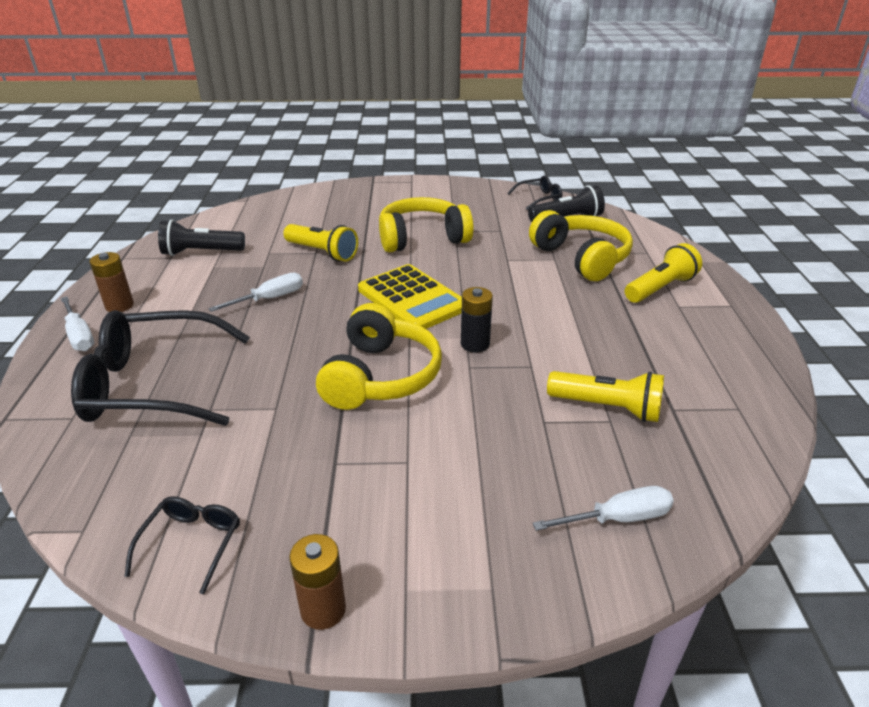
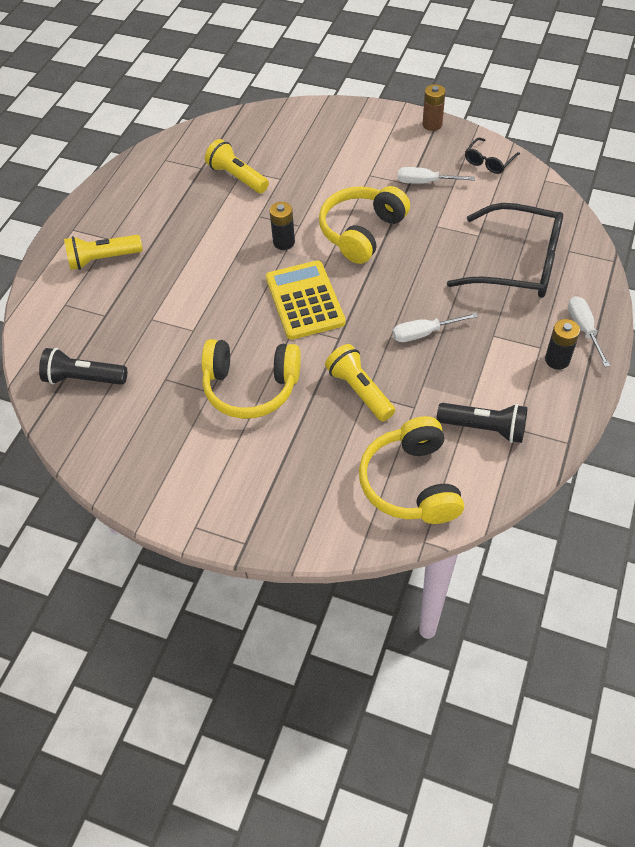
camera: 155 degrees left, 20 degrees up
(119, 306) = (557, 360): brown battery -> black battery
(540, 198) = (75, 430): black glasses -> none
(581, 258) = (128, 312): yellow headphones -> yellow headphones (411, 483)
(618, 518) = (283, 126): white screwdriver -> white screwdriver (425, 182)

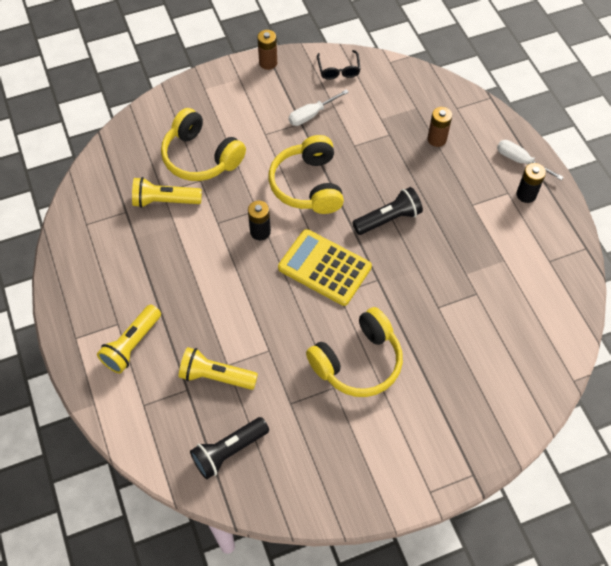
camera: 45 degrees left, 5 degrees up
(360, 390) = (431, 308): yellow flashlight -> yellow flashlight (216, 376)
(411, 483) = (528, 348): yellow headphones -> yellow headphones (201, 157)
(424, 333) = (429, 235): white screwdriver -> none
(484, 428) = (531, 275): black flashlight -> black flashlight (388, 219)
(519, 264) = (437, 139): black glasses -> brown battery

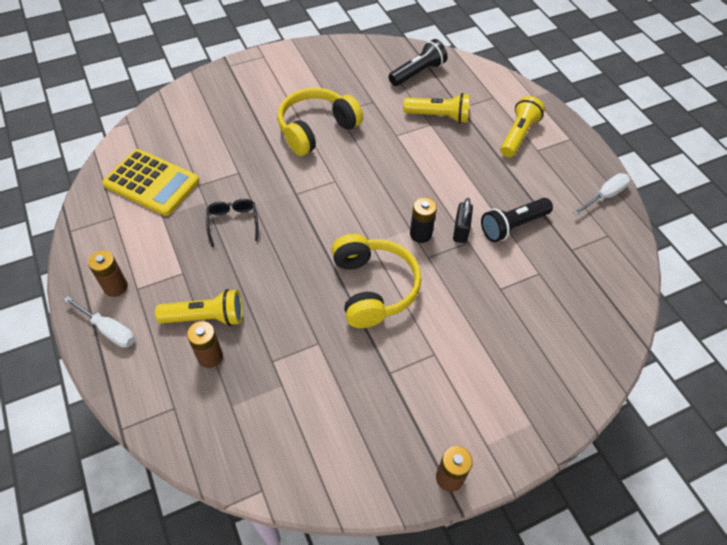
camera: 175 degrees right, 5 degrees down
(165, 201) = (533, 263): yellow flashlight -> yellow flashlight (206, 317)
(201, 157) = (507, 318): yellow headphones -> none
(222, 233) = (461, 231): none -> black padlock
(311, 115) = (376, 386): white screwdriver -> white screwdriver (604, 196)
(324, 268) = (349, 202): yellow calculator -> yellow calculator (152, 182)
(338, 70) = (341, 468): black glasses -> black glasses (233, 222)
(388, 219) = (281, 252): black flashlight -> black flashlight (513, 226)
(526, 194) = (115, 287): black battery -> brown battery

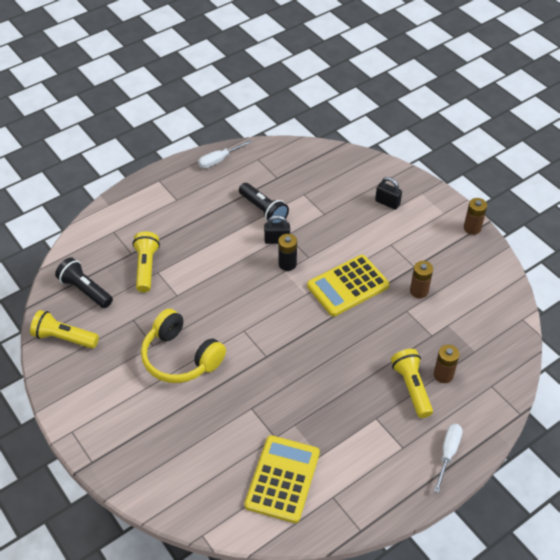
camera: 100 degrees left, 5 degrees down
(115, 287) = (407, 464): brown battery -> brown battery (419, 291)
(233, 222) = (311, 395): black glasses -> none
(373, 288) = (348, 286): yellow headphones -> yellow calculator
(515, 370) = (387, 203): none -> black padlock
(518, 135) = (161, 212): yellow flashlight -> yellow flashlight (64, 338)
(604, 196) = (219, 160): white screwdriver -> white screwdriver turned 75 degrees counterclockwise

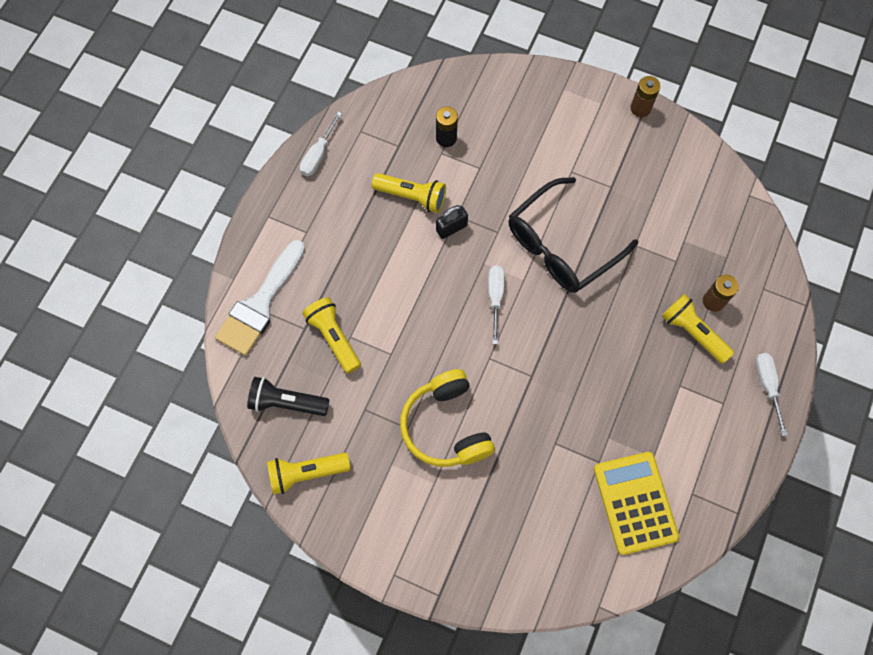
camera: 30 degrees left, 20 degrees up
(114, 226) = (260, 304): none -> white brush
(181, 357) = (446, 426): yellow headphones -> yellow headphones turned 60 degrees clockwise
(263, 210) = (412, 197): black flashlight -> yellow flashlight
(276, 295) = (495, 298): none -> white screwdriver
(287, 264) = (481, 252): black battery -> black battery (446, 138)
(348, 286) = (560, 246): yellow calculator -> black glasses
(387, 203) = (536, 119): black padlock -> none
(419, 291) = (633, 215): brown battery -> none

